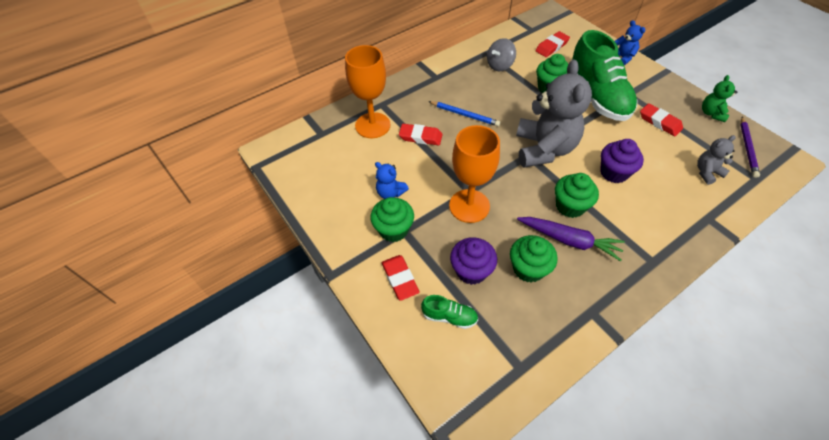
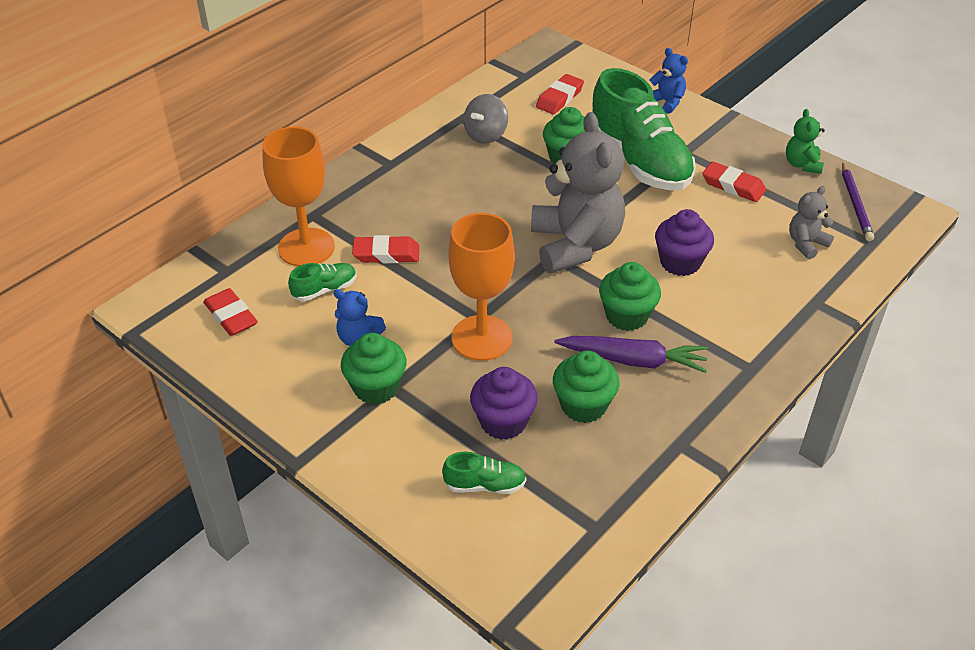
camera: 15 degrees left, 10 degrees down
(377, 155) = (324, 290): none -> green shoe
(400, 279) = (402, 450): red eraser -> red eraser (231, 316)
(464, 115) = (447, 213): blue pencil -> none

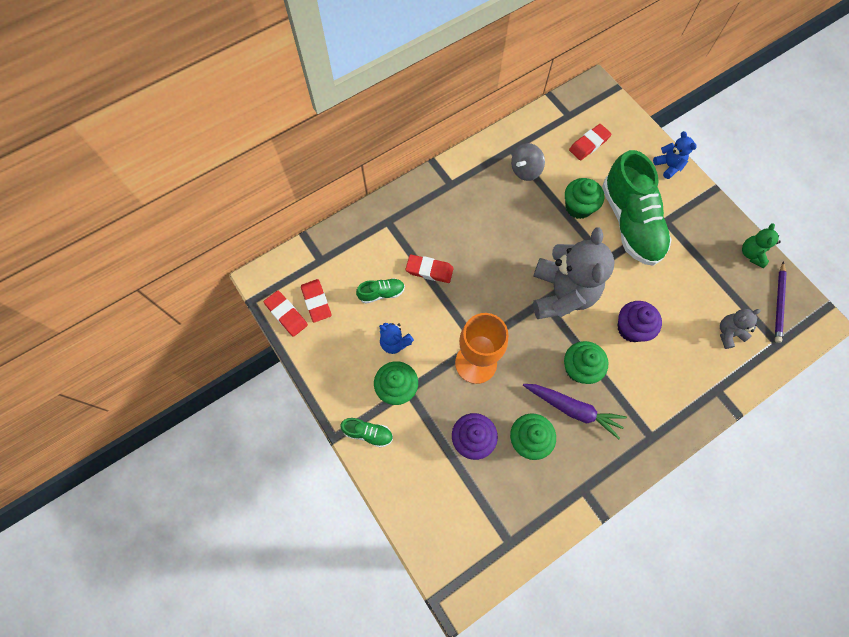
camera: 15 degrees right, 25 degrees up
(306, 247) = (377, 251): orange goblet -> none
(485, 485) = (447, 488): green shoe -> green shoe (368, 433)
(733, 186) = (692, 263): red eraser -> red eraser (286, 314)

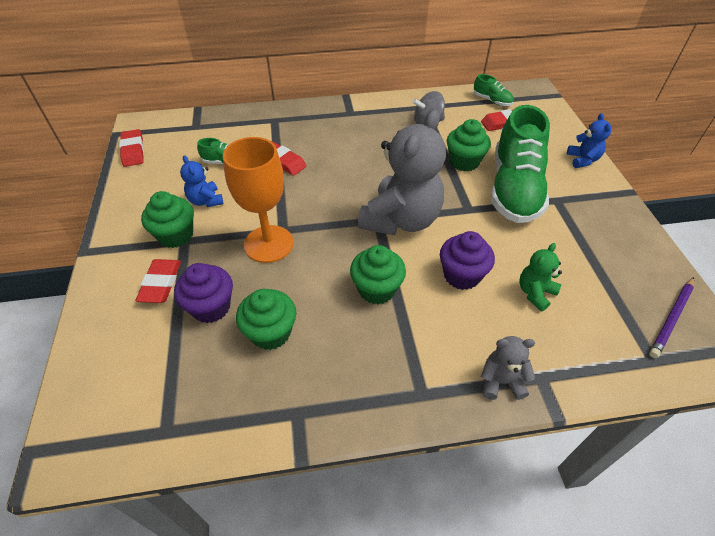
camera: 25 degrees right, 20 degrees down
(316, 302) = (165, 151): red eraser -> red eraser (161, 283)
(368, 433) = (116, 260): green shoe -> green shoe (492, 101)
(573, 409) = (342, 324): purple carrot -> none
(728, 333) = (586, 324): grey teddy bear -> grey teddy bear (501, 381)
(751, 254) = (652, 259): green teddy bear -> green teddy bear (535, 293)

